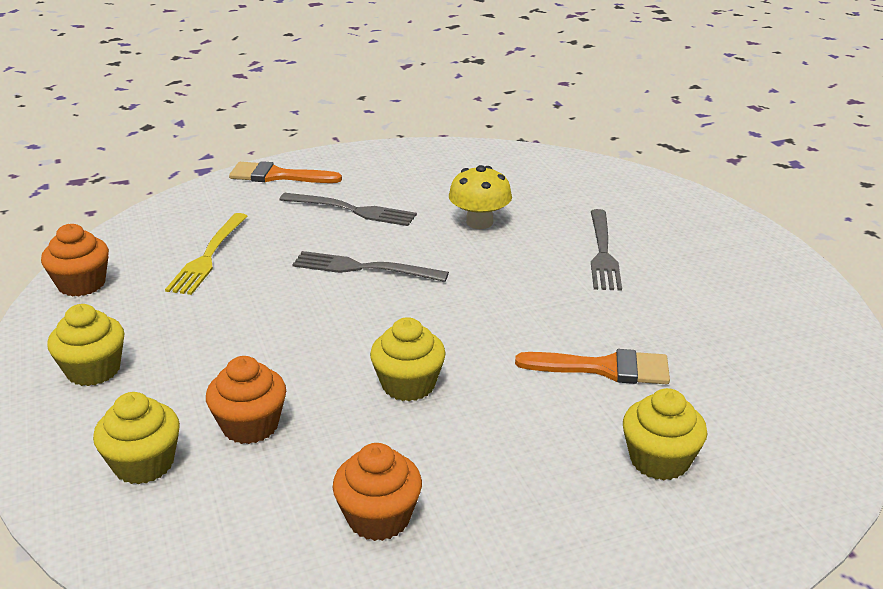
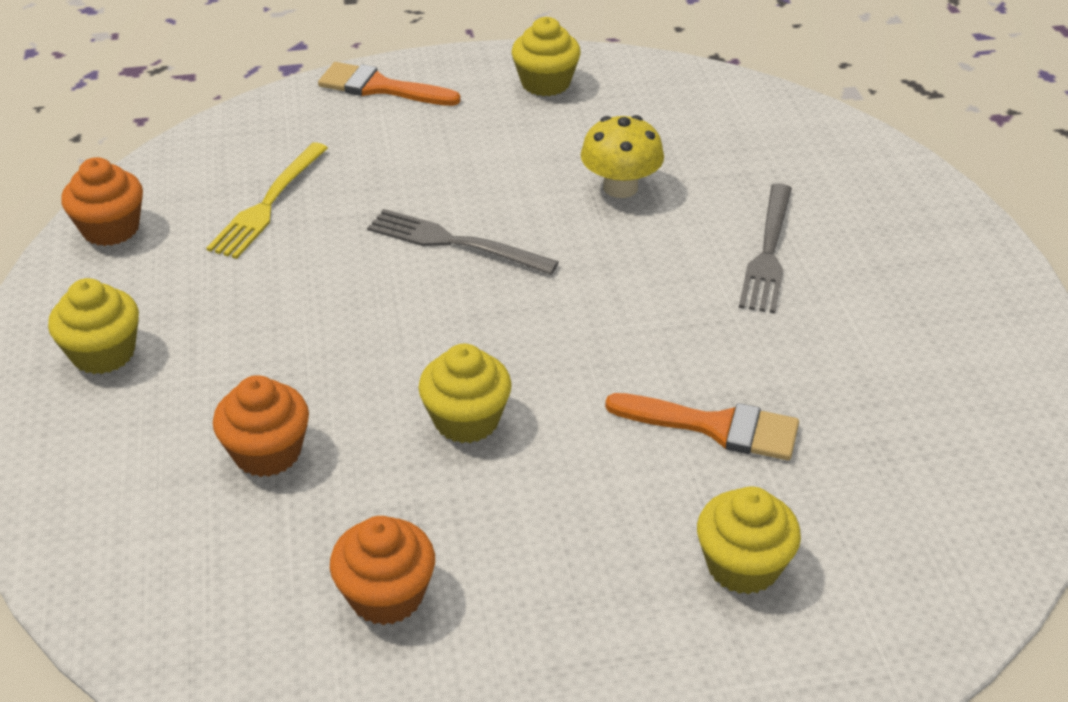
camera: 10 degrees right, 10 degrees up
(144, 464) = (137, 487): yellow cupcake -> yellow cupcake (545, 83)
(353, 210) = (463, 151): grey fork -> none

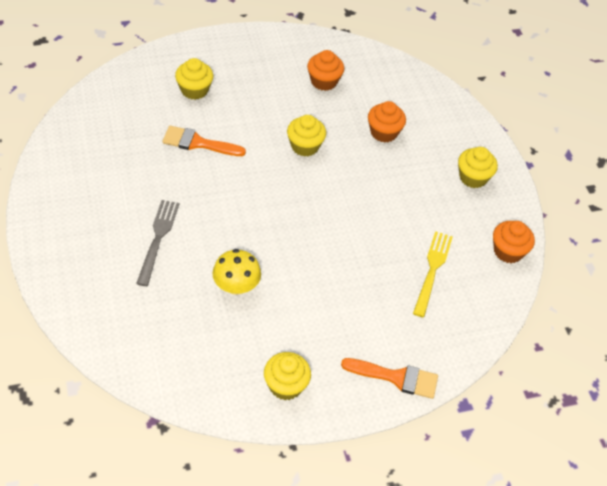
camera: 170 degrees right, 10 degrees up
(453, 242) = (326, 244): grey fork -> none

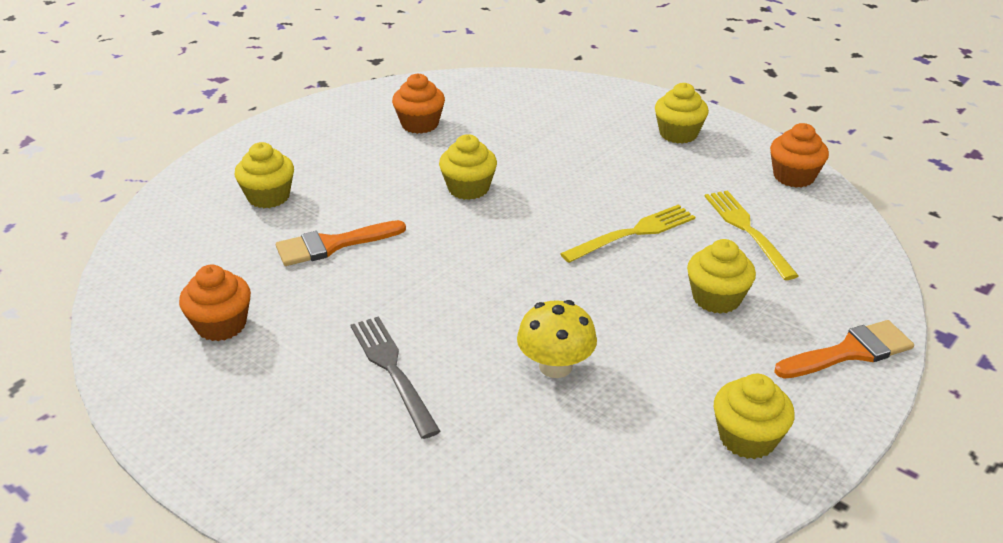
camera: 30 degrees left, 15 degrees down
(362, 301) = (716, 298): none -> yellow cupcake
(365, 232) = (634, 233): none -> yellow fork
(384, 132) = (540, 138): orange cupcake -> orange cupcake (221, 325)

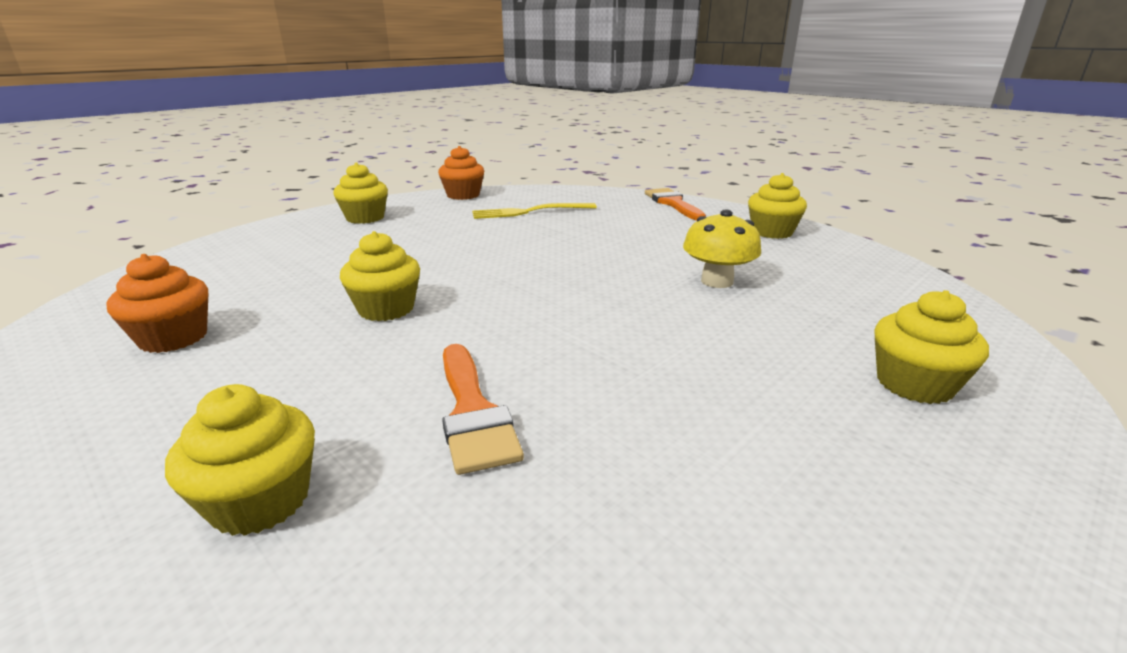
camera: 85 degrees left, 10 degrees down
(221, 325) = (696, 537): orange cupcake -> none
(392, 370) = (754, 361): grey fork -> none
(634, 233) = (518, 243): yellow fork -> none
(716, 298) = (616, 226): yellow cupcake -> yellow cupcake (914, 384)

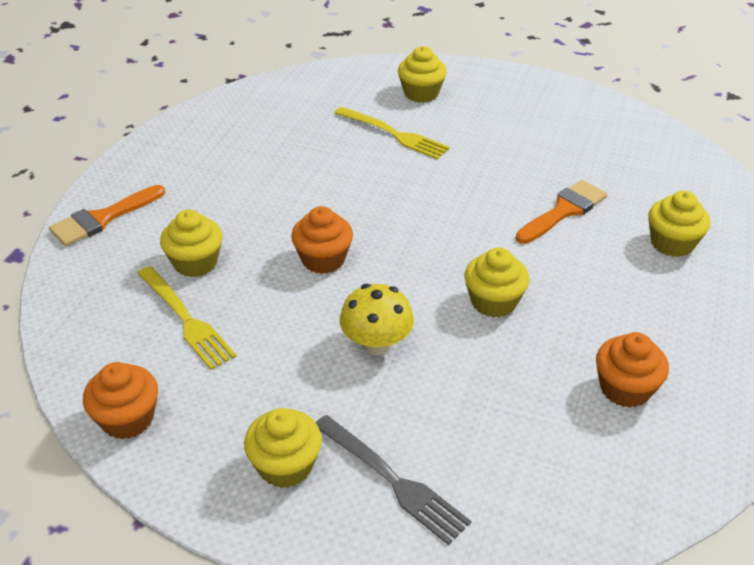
camera: 115 degrees left, 15 degrees up
(298, 238) = (394, 481): none -> grey fork
(546, 254) = (323, 259): none -> orange cupcake
(717, 281) = (326, 161): yellow mushroom -> yellow mushroom (376, 344)
(770, 332) = (395, 134): none -> yellow fork
(772, 232) = (185, 148): yellow cupcake -> yellow cupcake (195, 263)

